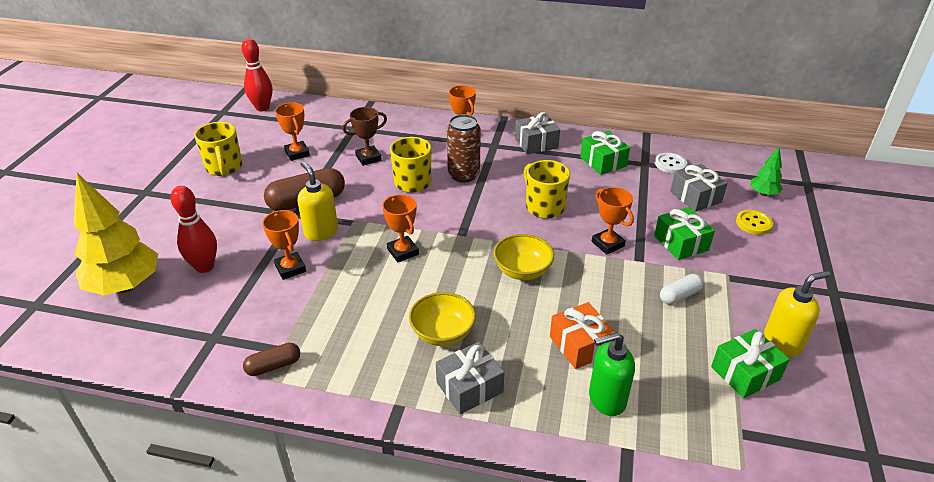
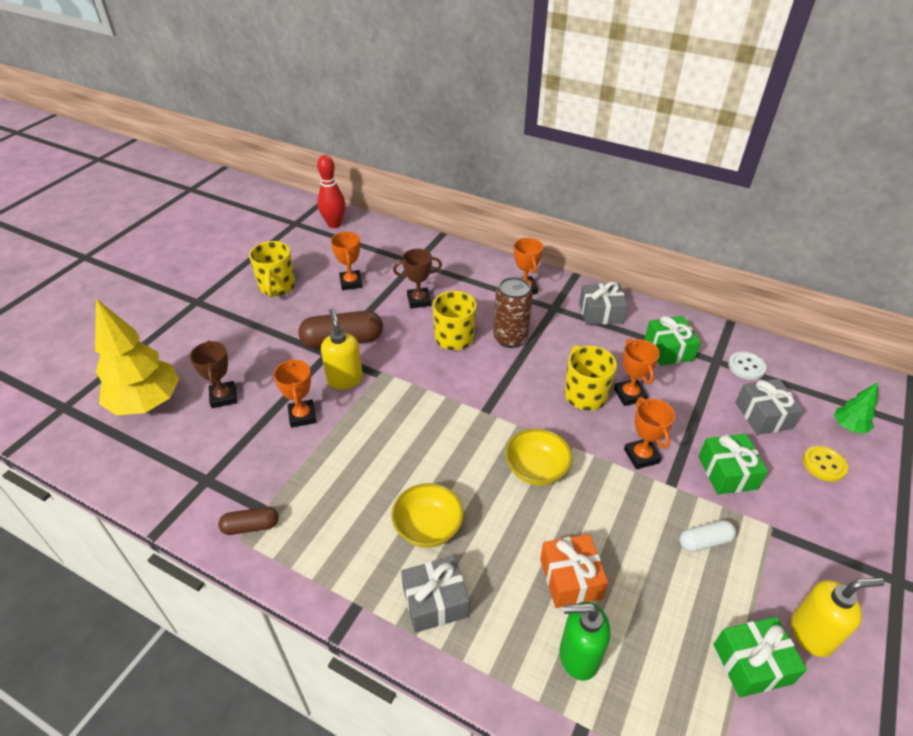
camera: 15 degrees right, 5 degrees up
(204, 267) = (223, 397): red bowling pin -> brown trophy
(403, 252) = (418, 420): orange trophy -> orange trophy (629, 395)

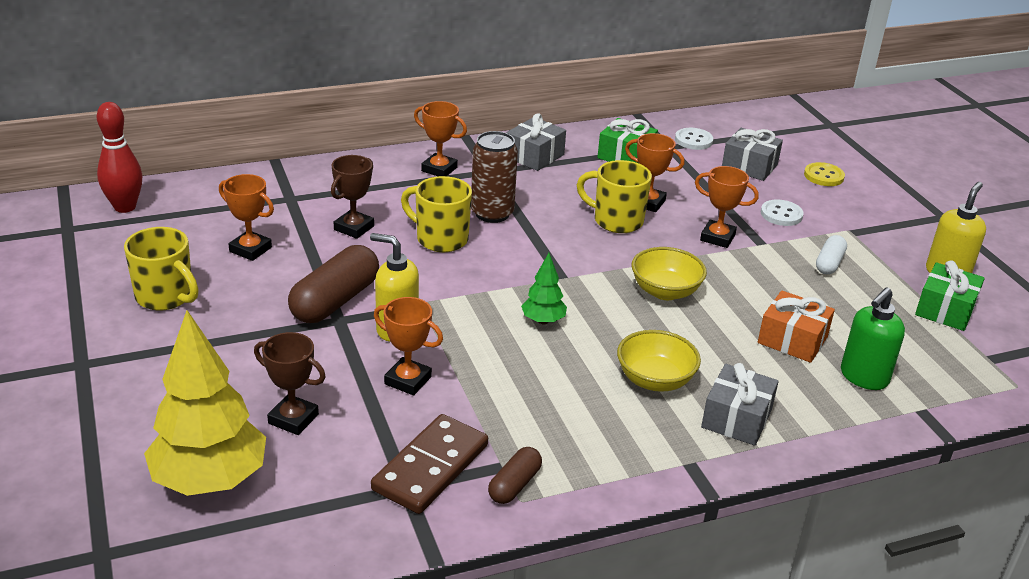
camera: 50 degrees left, 10 degrees down
(233, 478) = (430, 467): none -> brown domino
(727, 472) = (781, 214): green gift -> white button
(848, 427) = (804, 145): green tree -> green tree (543, 321)

